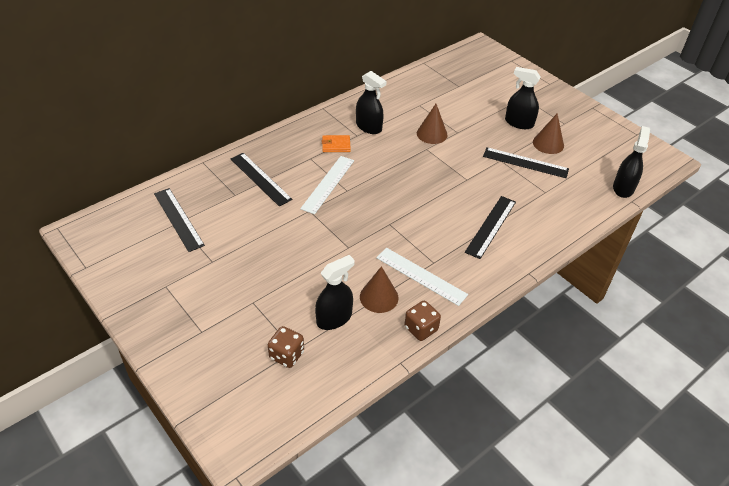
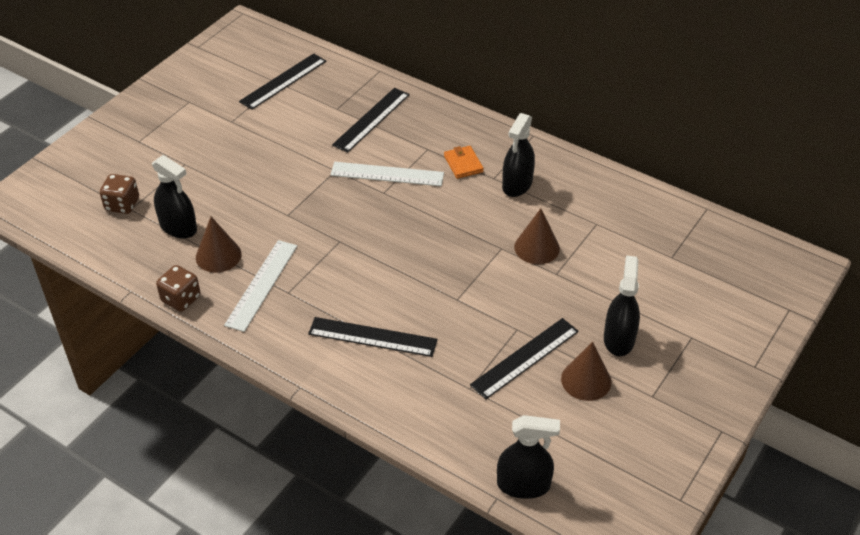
camera: 75 degrees right, 0 degrees up
(525, 163) = (525, 358): black ruler -> black ruler turned 45 degrees clockwise

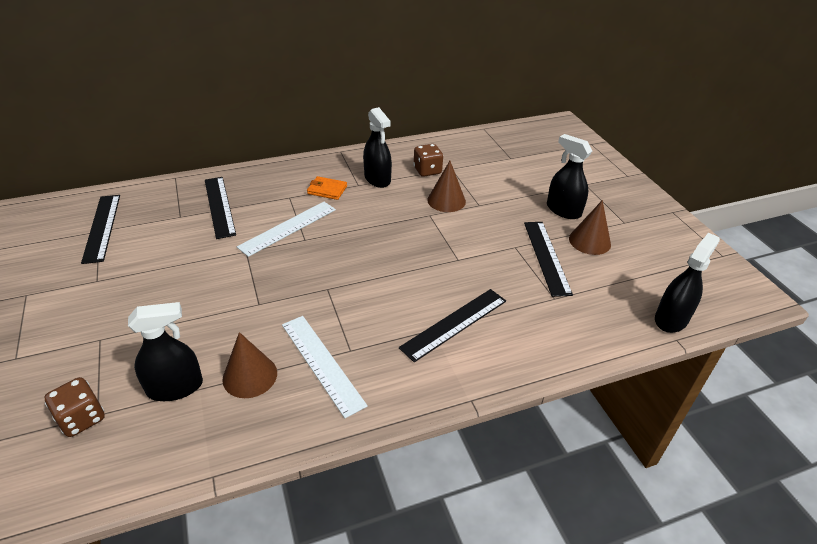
camera: 55 degrees left, 5 degrees down
(181, 299) = (273, 435): brown dice -> brown dice (427, 171)

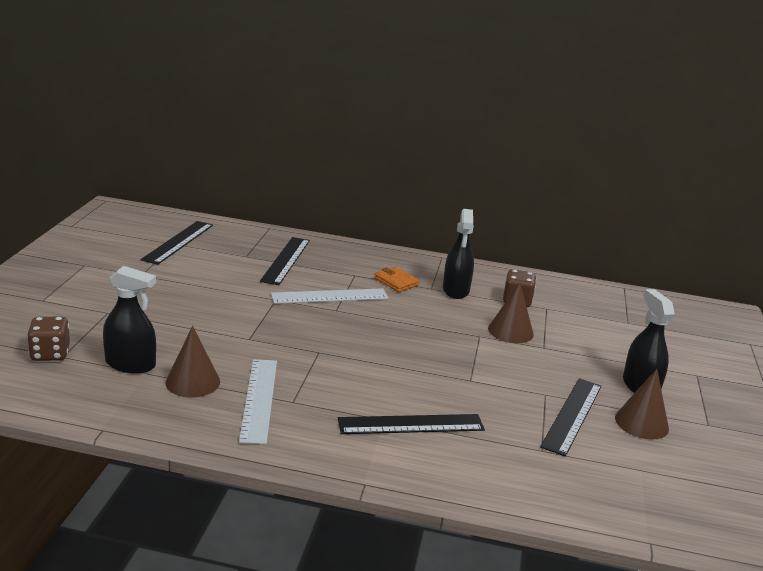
camera: 30 degrees right, 15 degrees down
(671, 319) = (665, 524): black spray bottle -> none

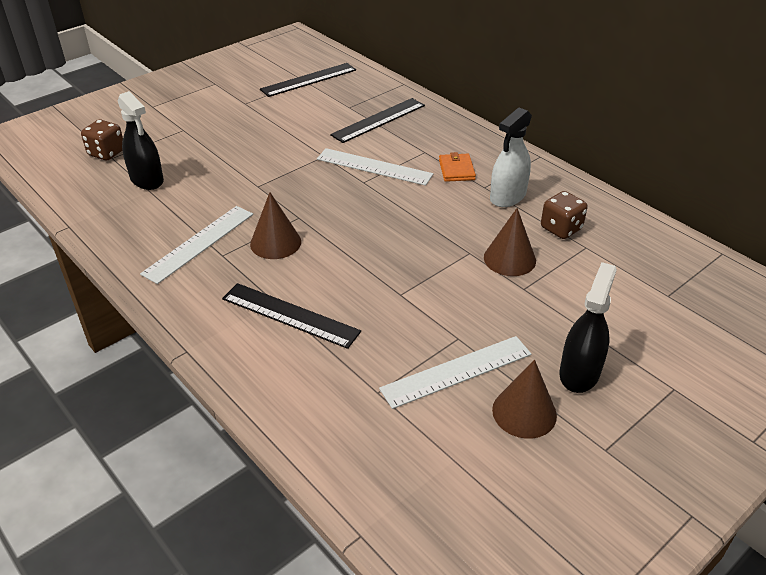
camera: 40 degrees right, 15 degrees up
(193, 382) = (171, 210): brown cone -> brown cone (275, 242)
(456, 290) = (508, 196): black spray bottle -> white spray bottle
(572, 415) = (456, 371): black ruler -> white ruler

